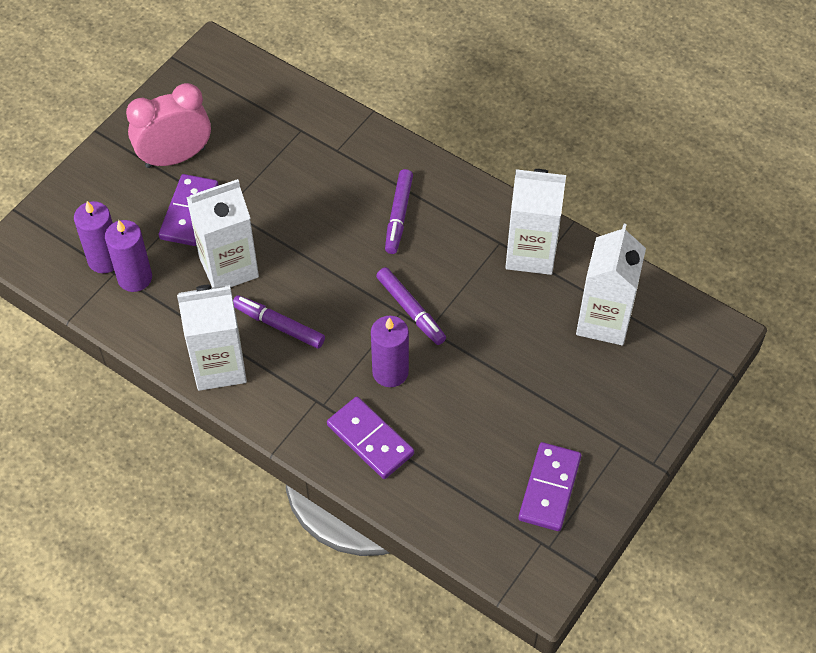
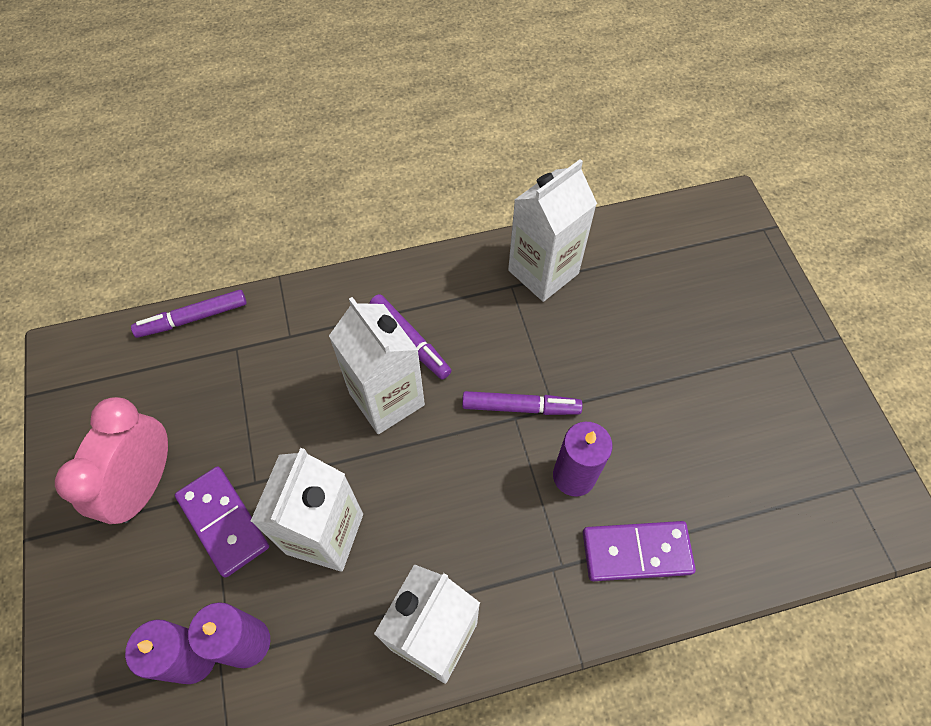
camera: 50 degrees left, 5 degrees up
(279, 325) = (436, 538): purple marker -> purple marker (193, 318)
(549, 488) = (798, 437): purple domino -> none
(604, 321) = (656, 271): white carton -> white carton (386, 399)

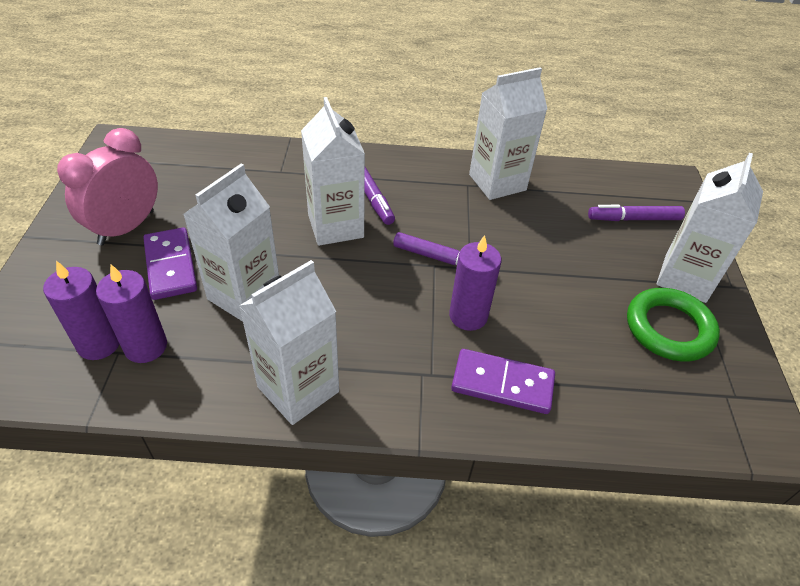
camera: 15 degrees right, 15 degrees down
(193, 318) = (215, 144): purple marker -> purple marker (633, 219)
(777, 346) = (685, 278): none -> white carton
(778, 420) = (669, 329): none -> green ring

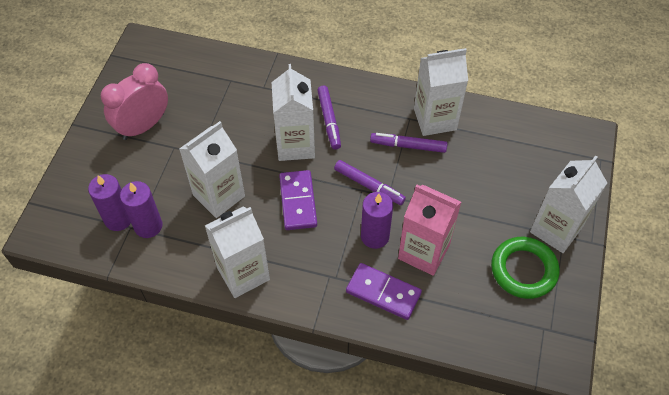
camera: 15 degrees right, 10 degrees up
(170, 266) = (171, 164): purple domino -> purple domino (298, 201)
(537, 325) = (423, 252): none -> pink carton
(633, 219) = (537, 169): purple marker -> purple marker (408, 146)

